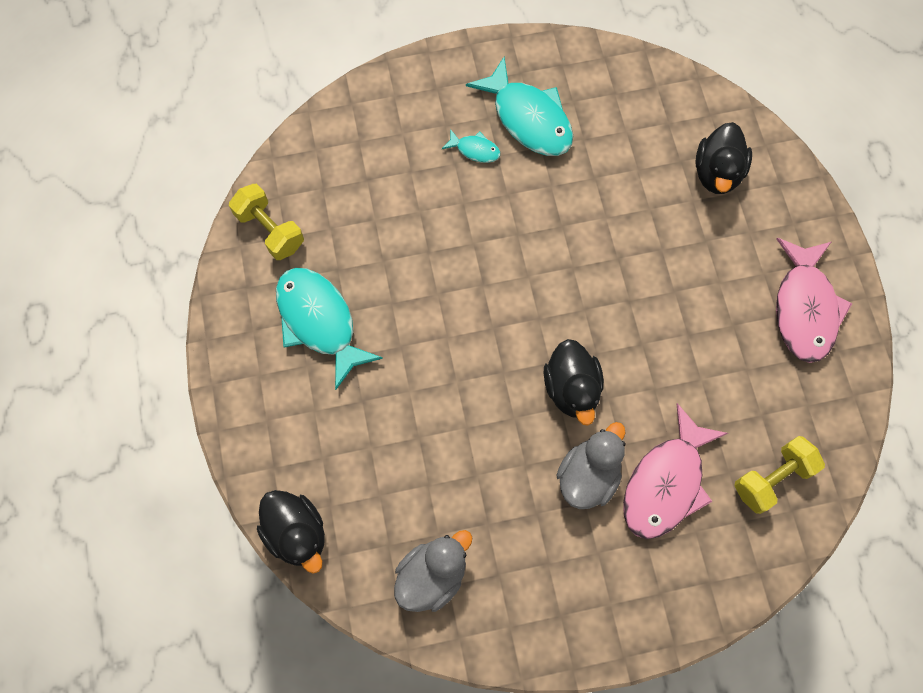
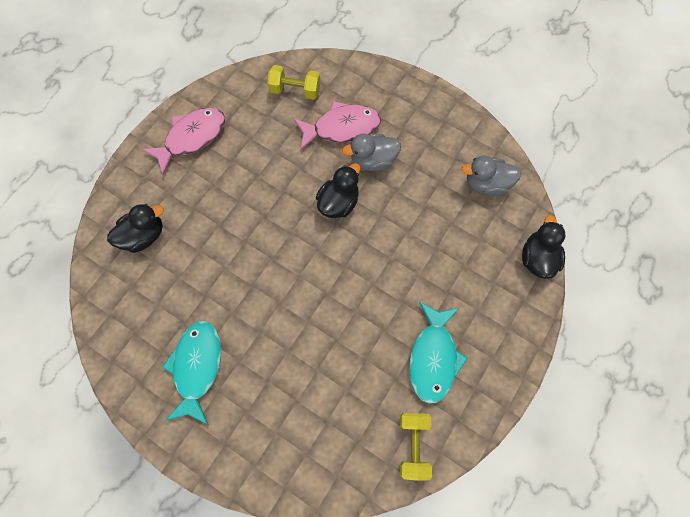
camera: 135 degrees left, 0 degrees up
(475, 150) = (247, 377): turquoise fish -> none

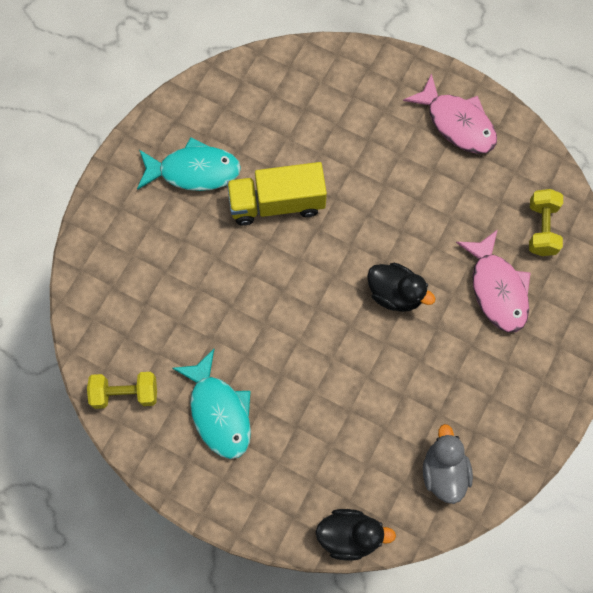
camera: 85 degrees right, 0 degrees up
(144, 235) = (330, 96): black duck -> none
(242, 292) = (277, 203): none -> yellow truck
(372, 160) = (456, 329): grey duck -> none
(433, 357) = (219, 412): turquoise fish -> turquoise fish turned 120 degrees counterclockwise

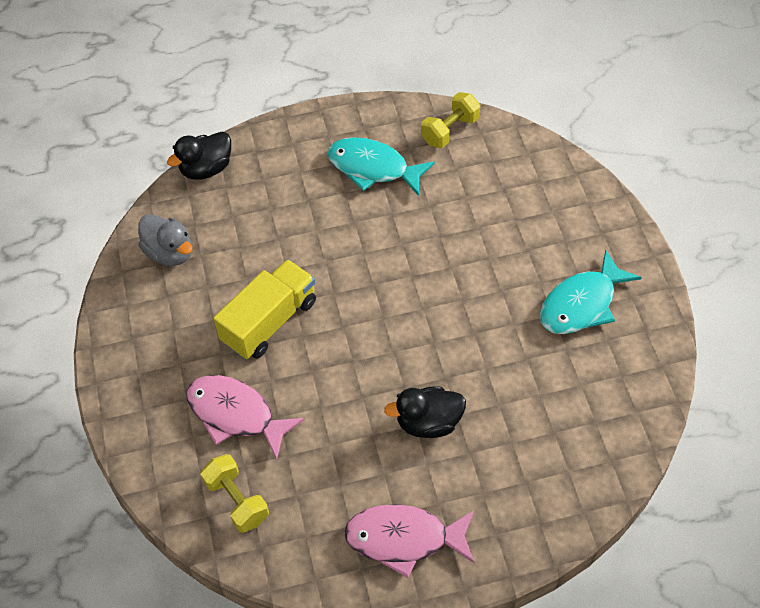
camera: 140 degrees right, 15 degrees down
(277, 203) = (487, 334): yellow truck -> yellow truck (269, 322)
(395, 294) = (319, 343): black duck -> black duck (428, 423)

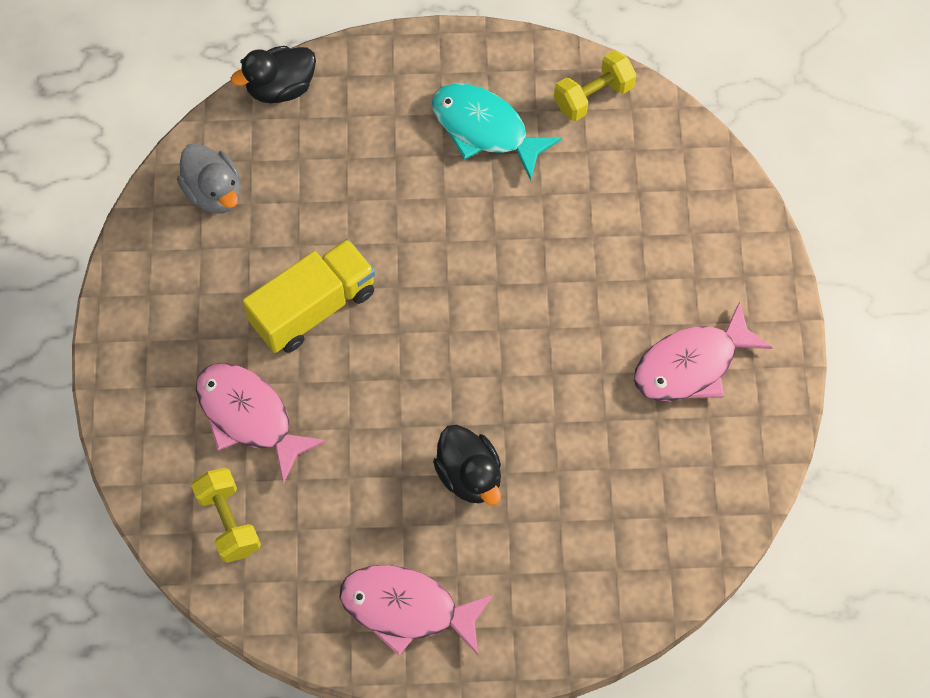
camera: 10 degrees right, 10 degrees up
(428, 423) = (469, 475): black duck -> black duck turned 120 degrees counterclockwise
(581, 304) = (691, 364): turquoise fish -> pink fish

